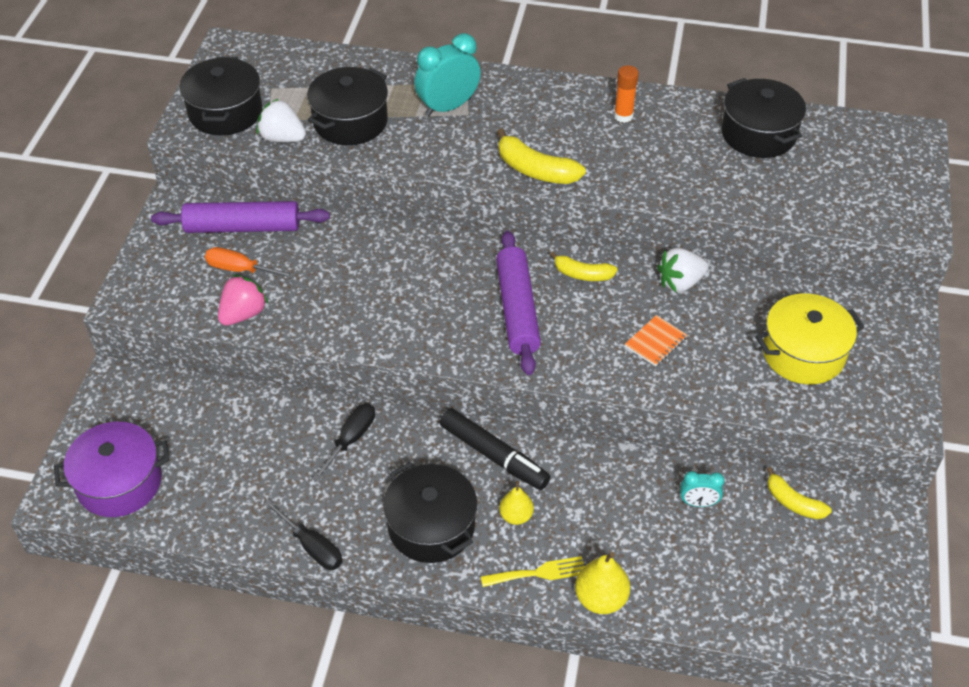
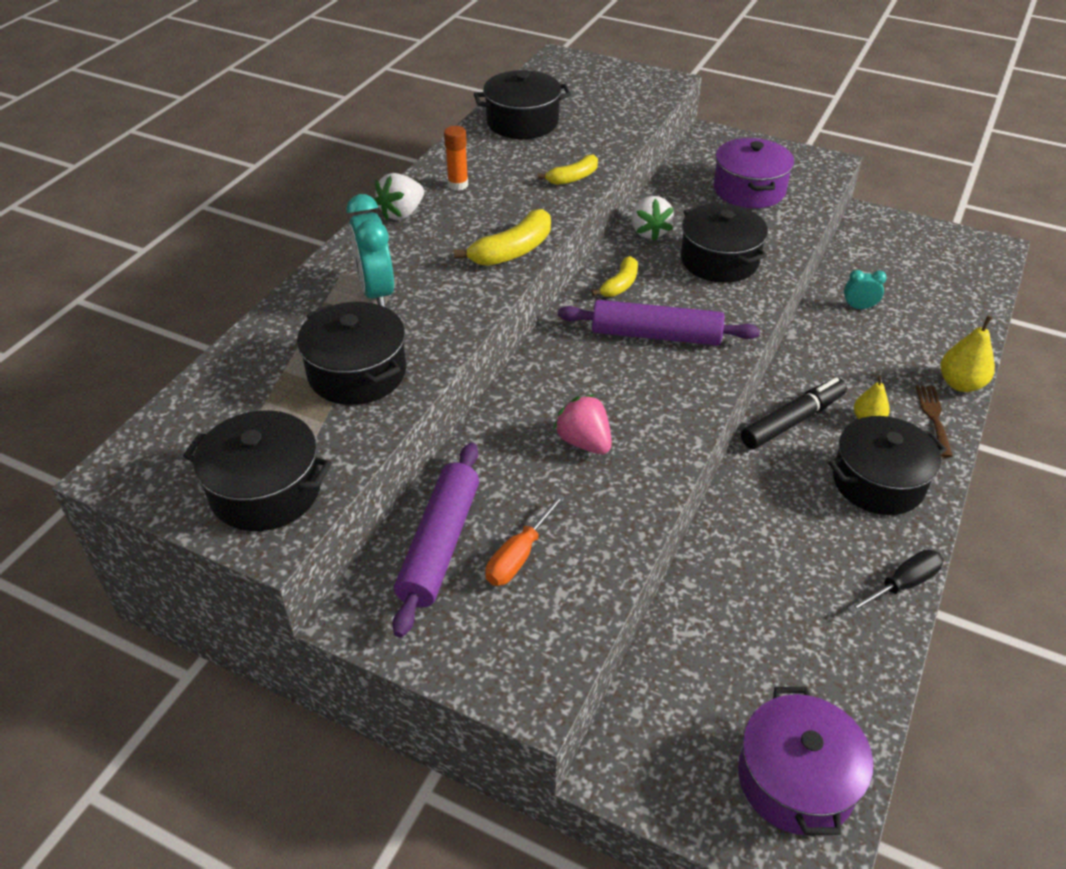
camera: 75 degrees left, 5 degrees down
(243, 314) = (600, 562): pink strawberry -> pink strawberry (584, 442)
(282, 138) = (354, 438): white strawberry -> white strawberry (402, 213)
(351, 440) = (757, 528): black screwdriver -> none
(538, 573) = (933, 417): yellow fork -> brown fork
(655, 342) = (719, 260): orange notebook -> black pot
(698, 503) = (859, 307): turquoise clock -> turquoise clock turned 105 degrees counterclockwise
(793, 502) = (861, 259): yellow banana -> yellow banana (573, 178)
(803, 353) = (749, 190): yellow pot -> purple pot

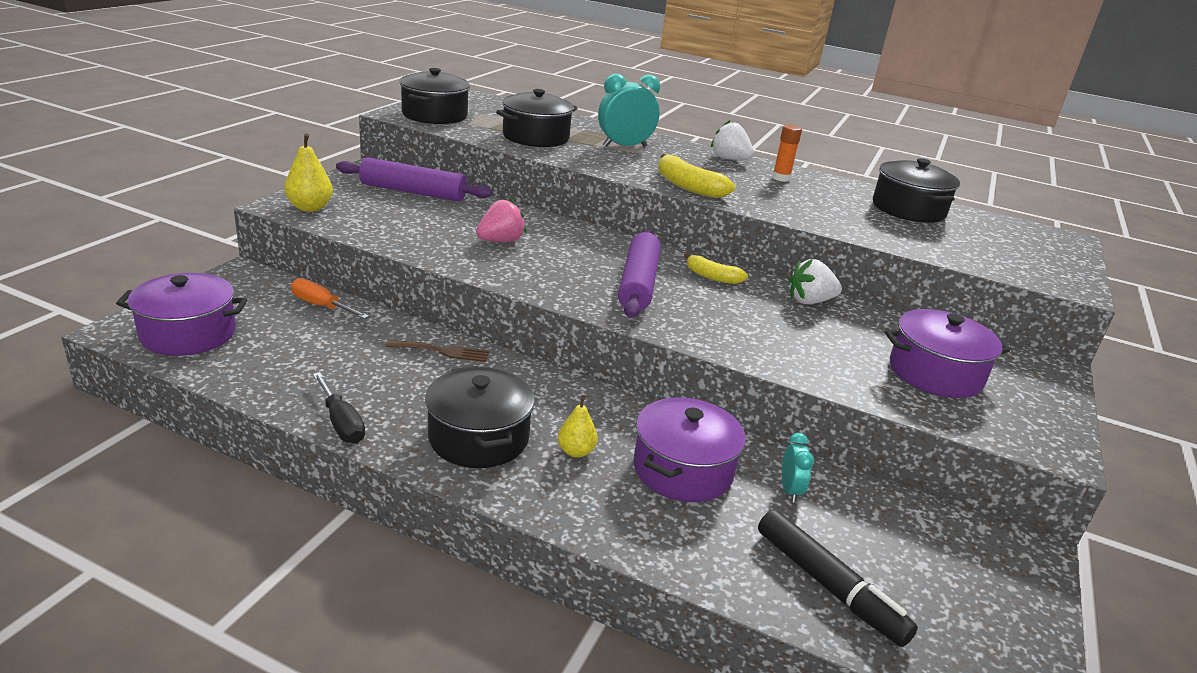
camera: 85 degrees right, 15 degrees down
(519, 555) = (394, 211): orange screwdriver -> orange screwdriver (322, 306)
(573, 178) = (817, 219): yellow banana -> none
(719, 260) = (773, 332): black pot -> none
(792, 421) = (573, 400): black marker -> black marker (828, 586)
(861, 359) = (682, 469): none -> purple pot
(933, 417) = (580, 505): brown fork -> brown fork (443, 351)
(960, 384) = (646, 547): yellow pear -> yellow pear (310, 208)

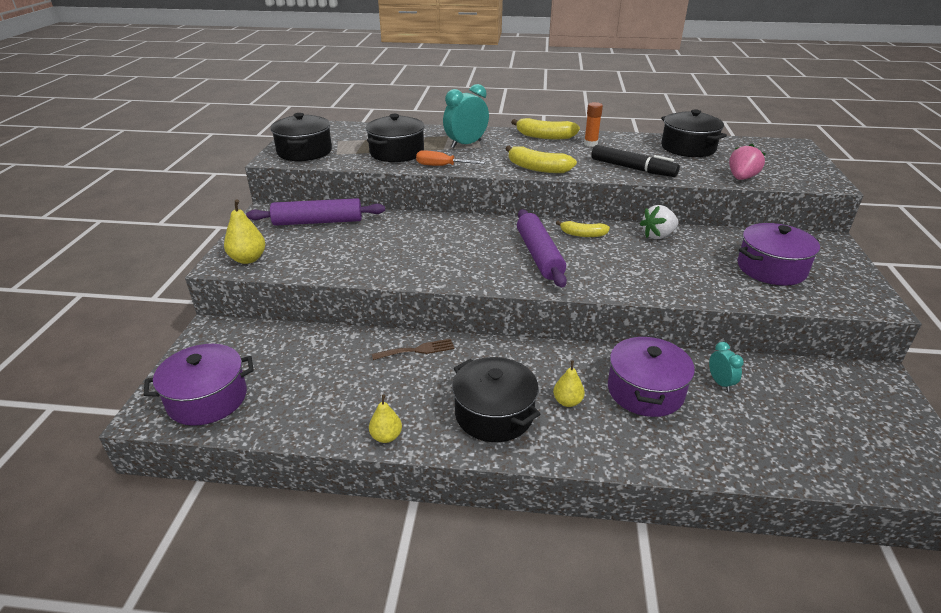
camera: 15 degrees left, 5 degrees up
(322, 306) = (297, 340): orange screwdriver -> orange screwdriver (442, 166)
(341, 422) = (386, 436): black screwdriver -> yellow pear
(500, 241) = (416, 247): pink strawberry -> pink strawberry (741, 178)
(729, 159) = (544, 136): white strawberry -> yellow banana
(828, 586) = (790, 446): black marker -> black marker (632, 168)

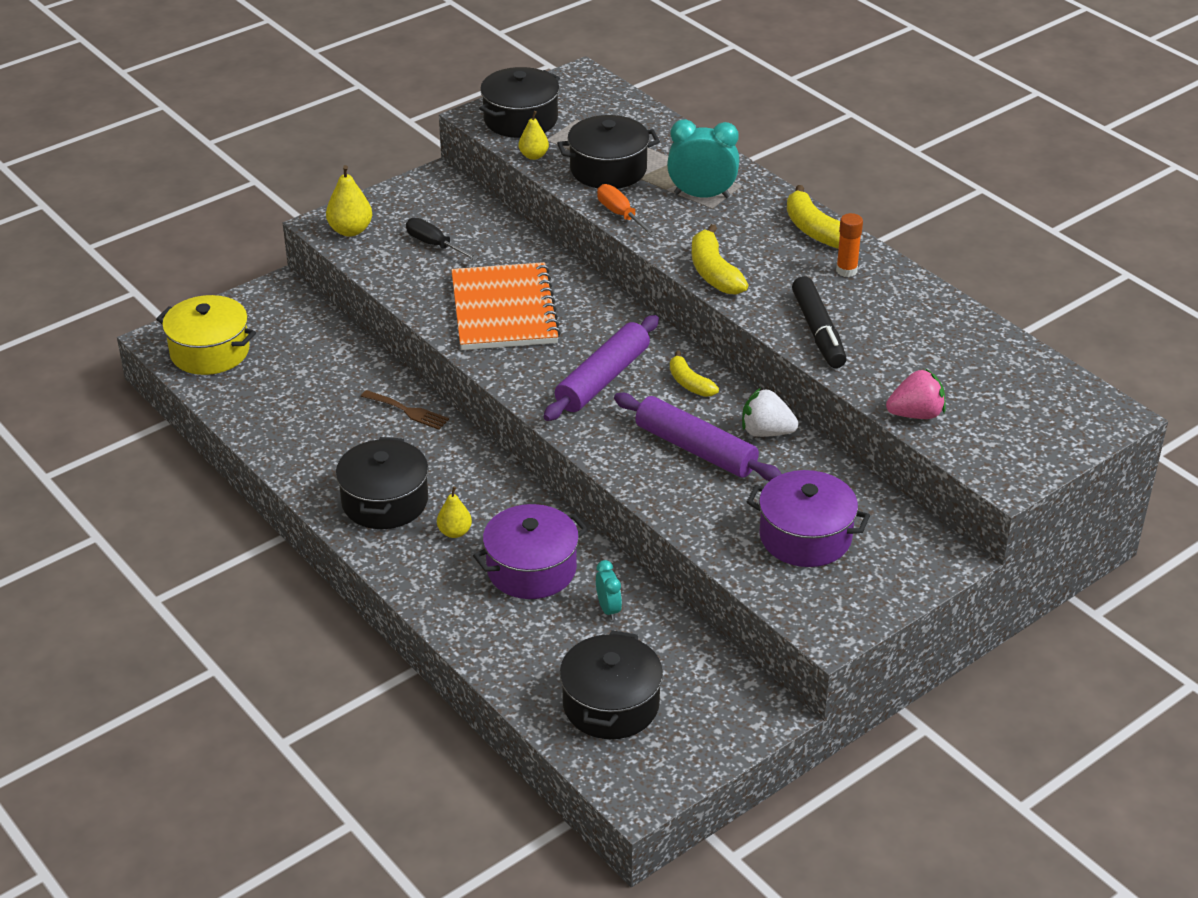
camera: 45 degrees right, 5 degrees up
(207, 399) = (210, 352): purple pot -> yellow pot
(318, 222) = (464, 218): purple rolling pin -> purple rolling pin (695, 449)
(321, 241) = (434, 245): none -> black screwdriver
(386, 436) = (287, 464): yellow pear -> yellow pear (533, 156)
(422, 252) = (504, 310): none -> orange notebook
(688, 148) = (955, 341): black pot -> black pot (611, 704)
(720, 382) = (608, 609): turquoise clock -> turquoise clock turned 45 degrees counterclockwise

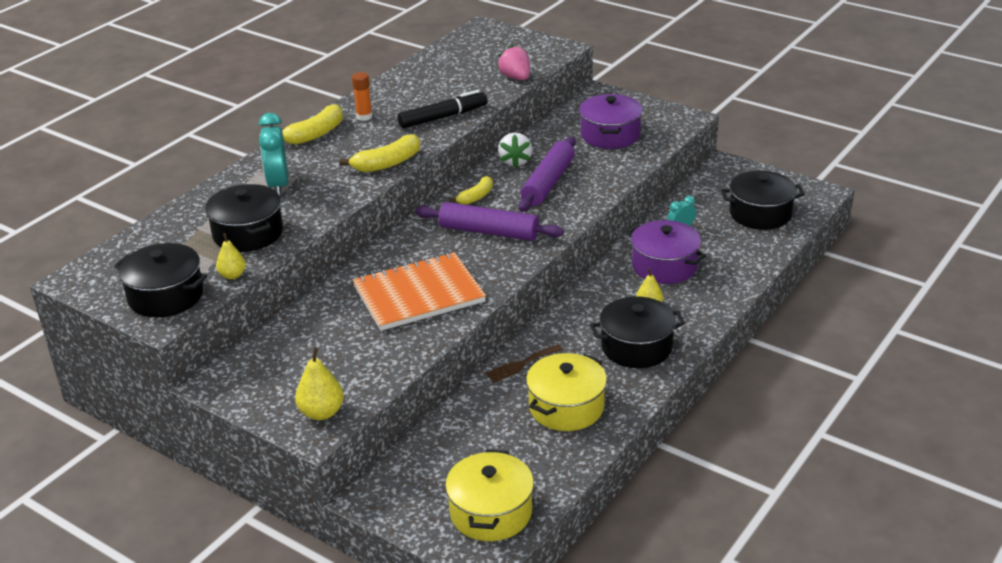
camera: 105 degrees left, 5 degrees down
(319, 427) = (566, 407): none -> yellow pot
(408, 411) = (521, 364): brown fork -> brown fork turned 135 degrees counterclockwise
(434, 245) = (331, 354): black screwdriver -> none
(621, 215) = (319, 215): orange screwdriver -> none

